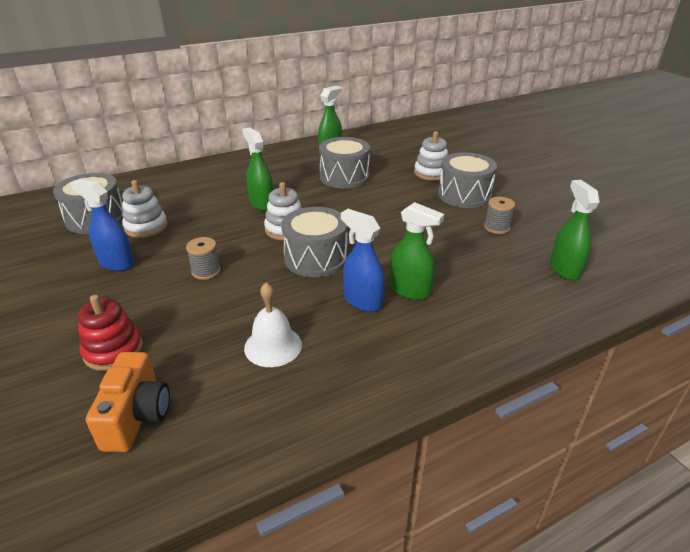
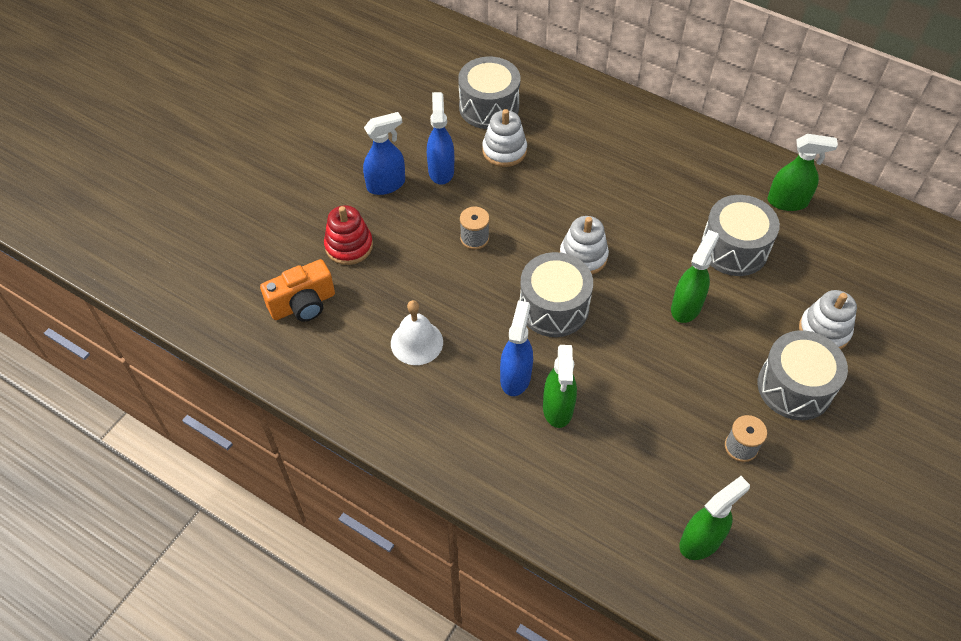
camera: 60 degrees right, 20 degrees up
(82, 299) = (386, 184): none -> blue spray bottle
(261, 203) = (614, 209): green spray bottle -> green spray bottle (686, 306)

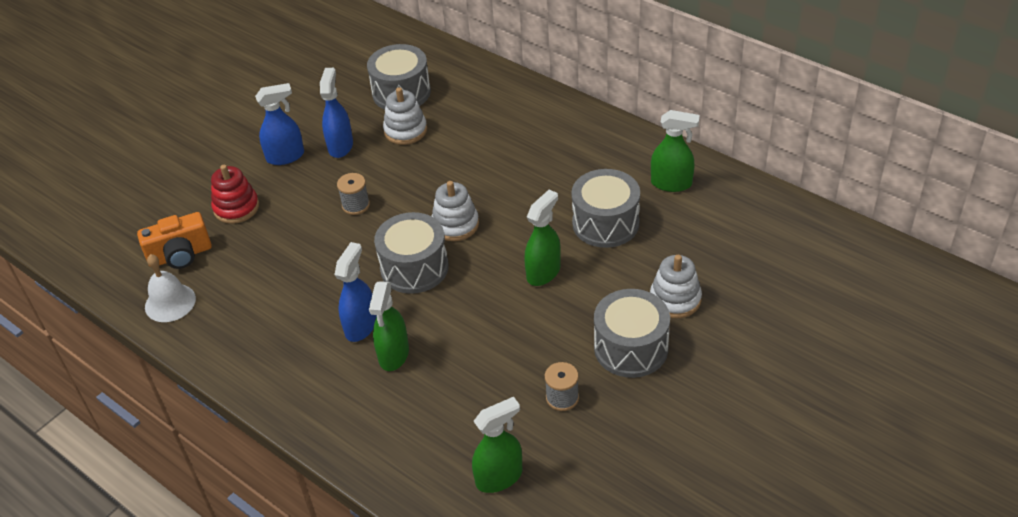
camera: 10 degrees right, 10 degrees down
(416, 342) = (276, 292): white bell -> white bell (170, 302)

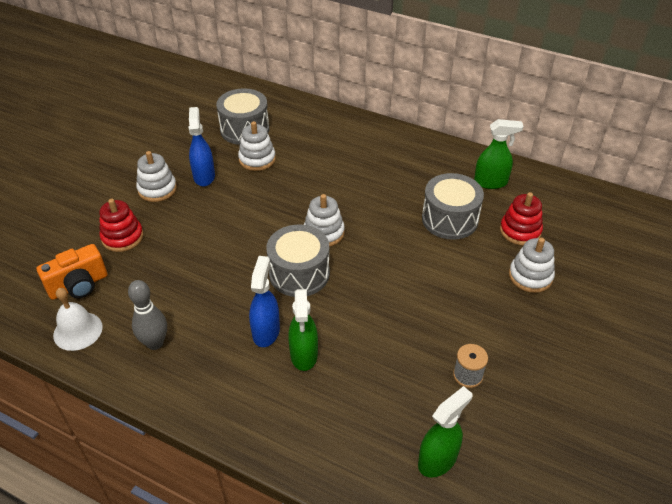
camera: 15 degrees left, 0 degrees up
(244, 324) = (155, 343): none -> grey bowling pin
(286, 156) = (157, 189): blue spray bottle -> white stacking toy
(356, 205) = (231, 225): grey spool -> none
(543, 272) = (412, 265): green spray bottle -> none
(631, 348) = (510, 323): grey drum -> none
(684, 245) = (520, 231): none -> red stacking toy

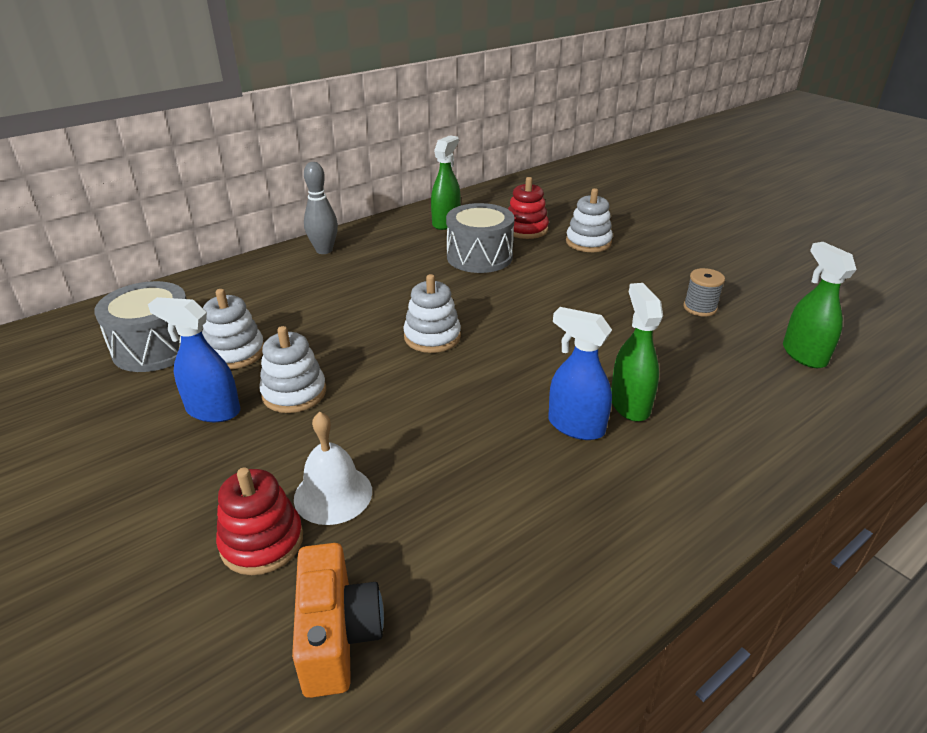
camera: 65 degrees left, 10 degrees down
(78, 331) = (457, 659): white bell -> white bell (333, 494)
(155, 343) = (542, 549): grey bowling pin -> grey bowling pin (324, 250)
(157, 189) = (184, 470): white stacking toy -> white stacking toy (294, 393)
(299, 273) = (489, 373): grey drum -> none
(304, 355) = (629, 404): green spray bottle -> green spray bottle turned 120 degrees counterclockwise

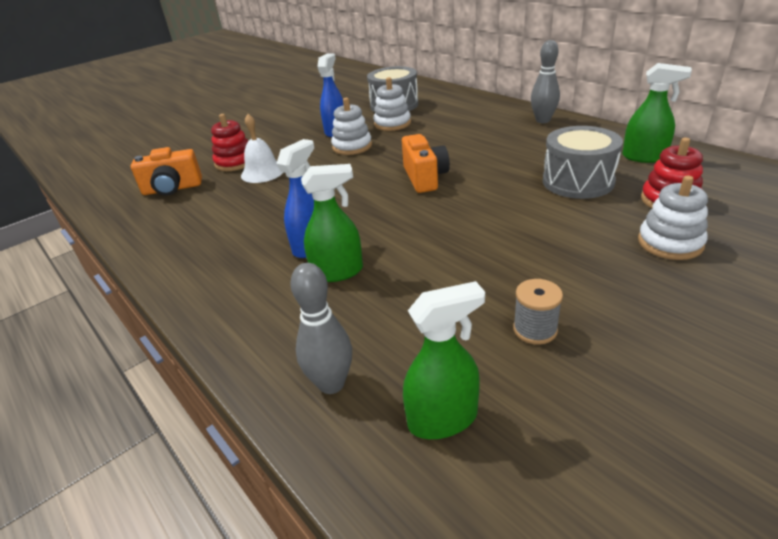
camera: 90 degrees right, 0 degrees up
(432, 337) = (425, 178): white stacking toy -> orange camera
(791, 406) = (331, 384): none -> grey bowling pin

